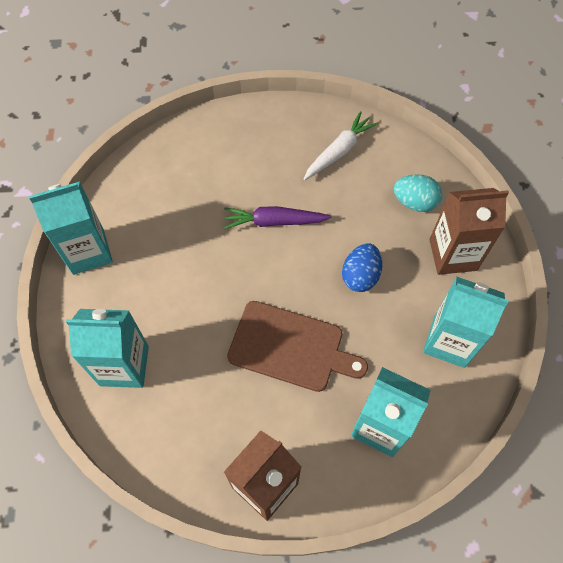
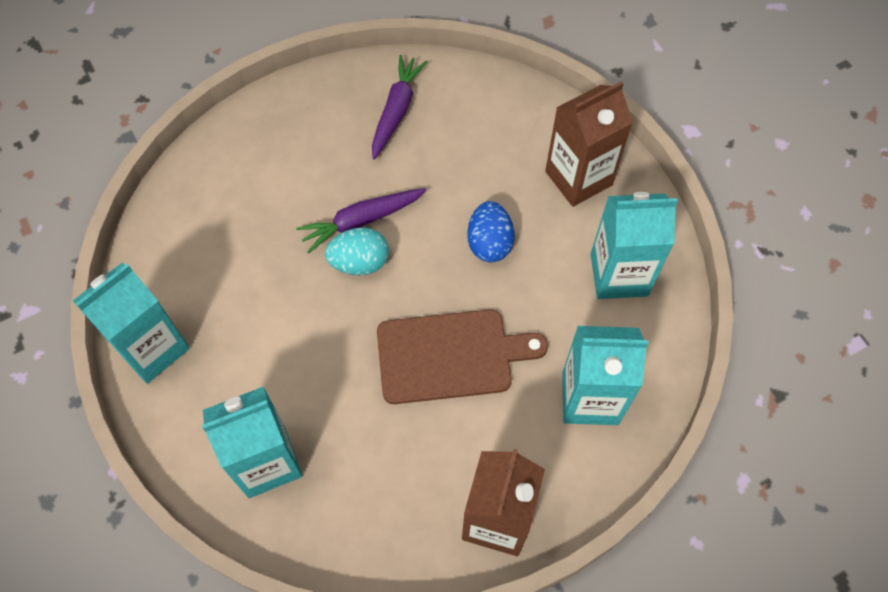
camera: 25 degrees left, 0 degrees up
(339, 151) = (396, 111): white carrot -> purple carrot
(414, 202) = (509, 136): turquoise egg -> turquoise egg (359, 262)

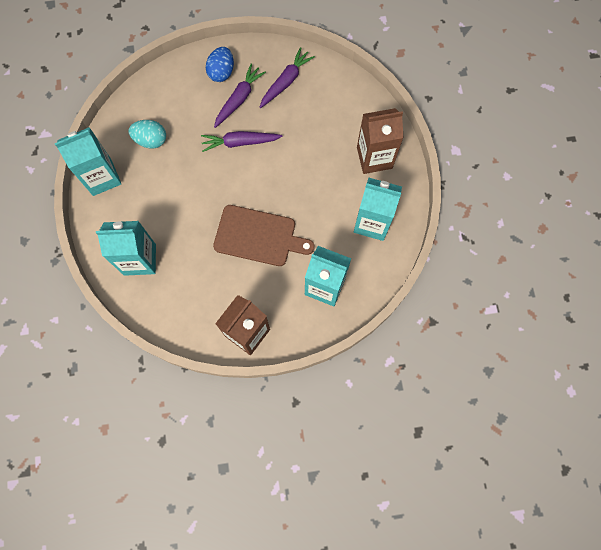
camera: 20 degrees right, 10 degrees up
(334, 157) = (239, 99): none -> purple carrot
(359, 262) = (230, 166): turquoise egg -> turquoise egg (151, 140)
(489, 243) = (306, 179): blue egg -> blue egg (221, 72)

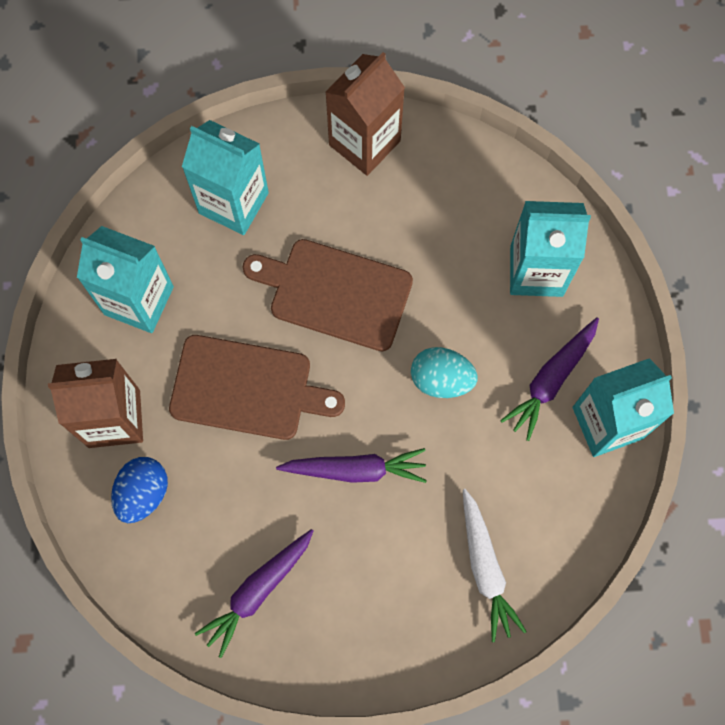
camera: 175 degrees left, 0 degrees up
(151, 140) = (520, 488): turquoise egg -> turquoise egg (441, 379)
(169, 101) = (485, 568): none -> white carrot
(221, 72) = (382, 624): blue egg -> blue egg (143, 493)
(239, 99) = (351, 560): purple carrot -> purple carrot (551, 380)
(303, 179) = (247, 388): none -> brown cutting board

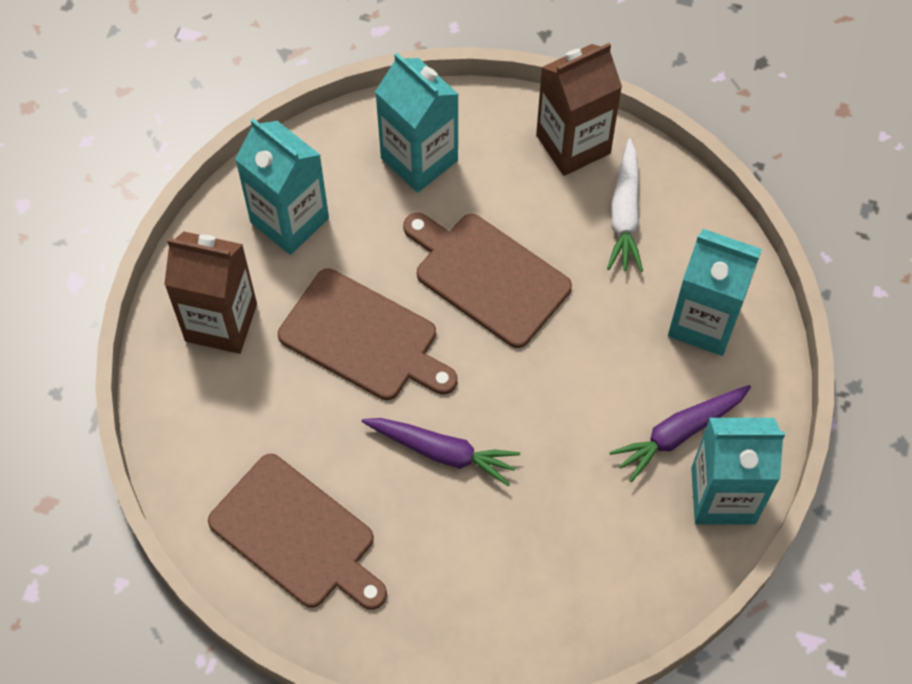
camera: 20 degrees right, 10 degrees down
(143, 493) = (221, 402): blue egg -> none
(257, 591) = (297, 535): purple carrot -> brown cutting board
(441, 379) = (564, 394): turquoise egg -> none
(485, 568) = (539, 595): white carrot -> white carrot (625, 214)

